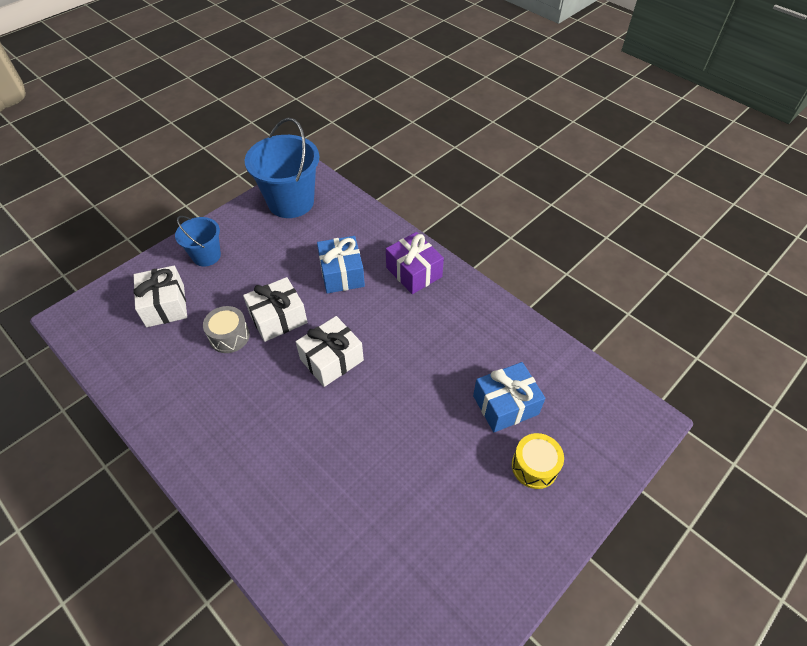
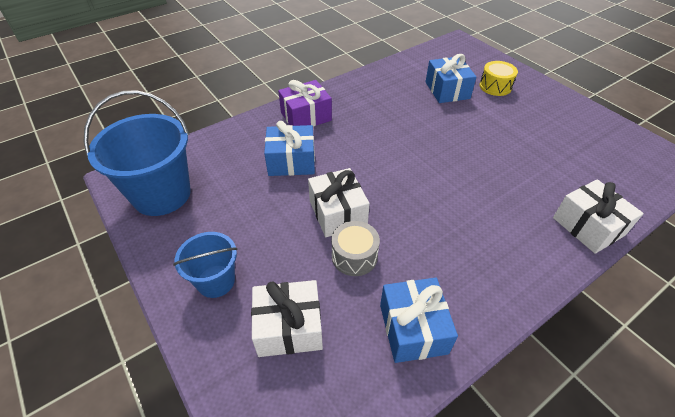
camera: 80 degrees left, 5 degrees down
(158, 383) = (413, 328): none -> blue gift
(331, 359) = (396, 176): white gift -> white gift (588, 226)

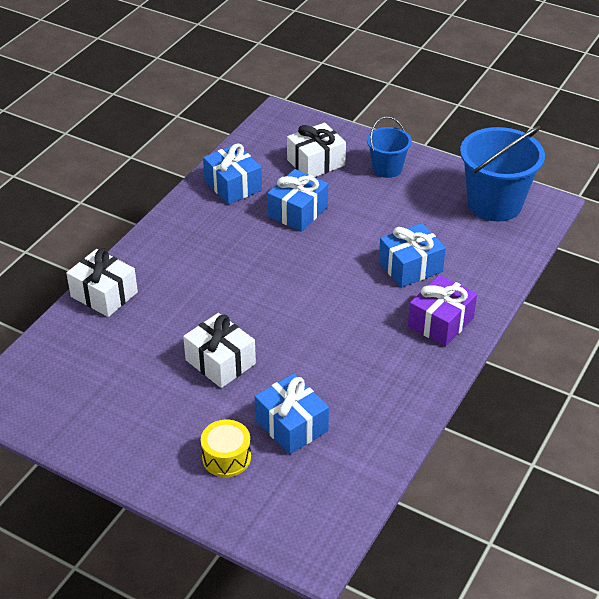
camera: 155 degrees right, 5 degrees down
(337, 213) = (332, 237): white gift -> white gift (220, 362)
(354, 256) = (298, 212): grey drum -> blue gift

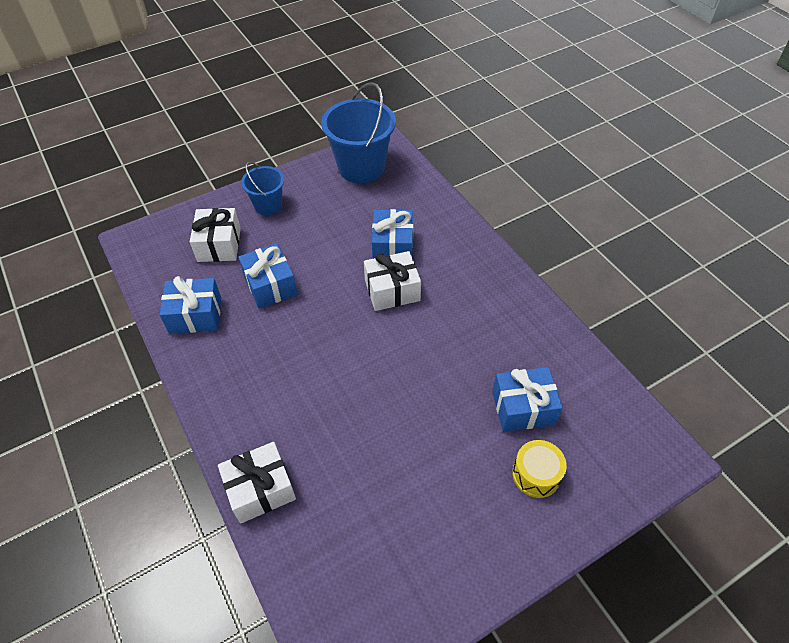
camera: 60 degrees left, 10 degrees up
(220, 362) = (417, 427): white gift -> white gift (392, 290)
(440, 322) = (465, 258): purple gift -> none

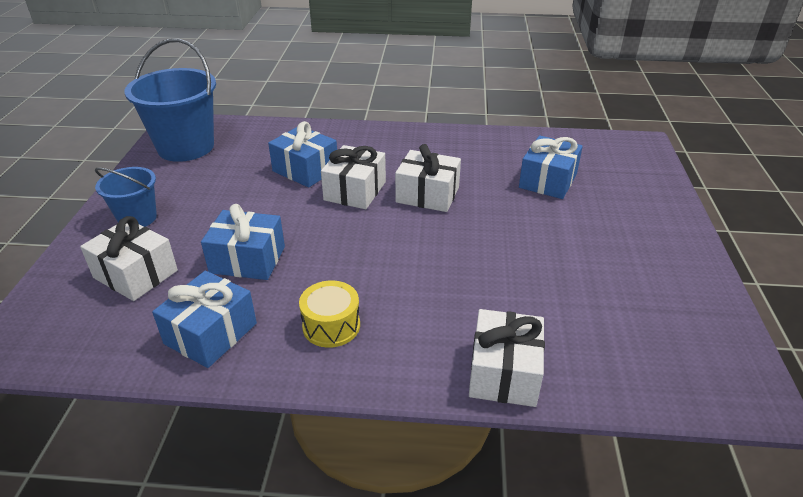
camera: 55 degrees left, 15 degrees down
(426, 336) = (427, 195): none -> white gift
(536, 474) = (615, 201): yellow drum -> yellow drum (331, 326)

